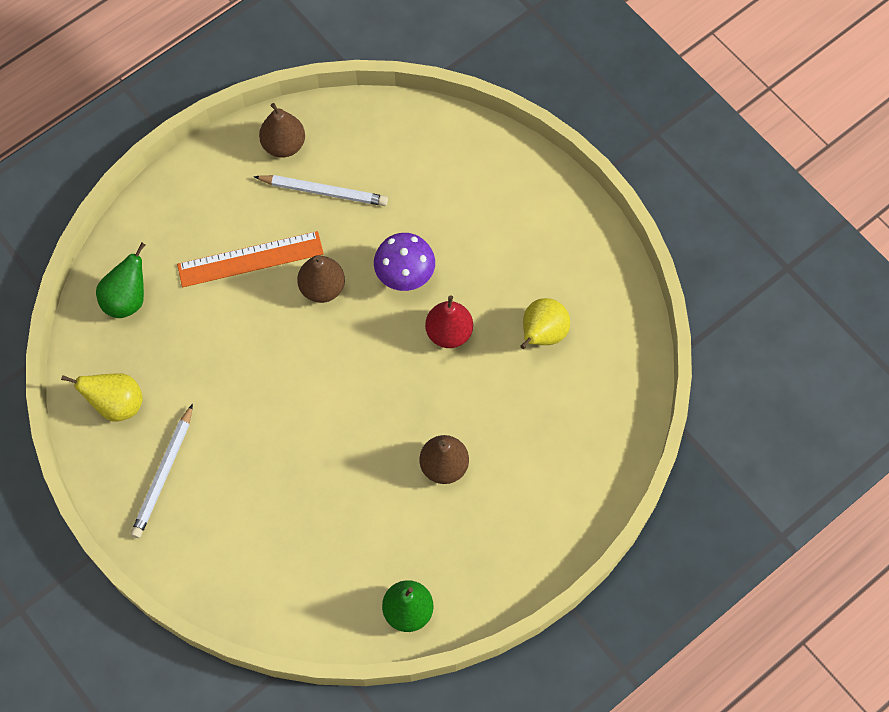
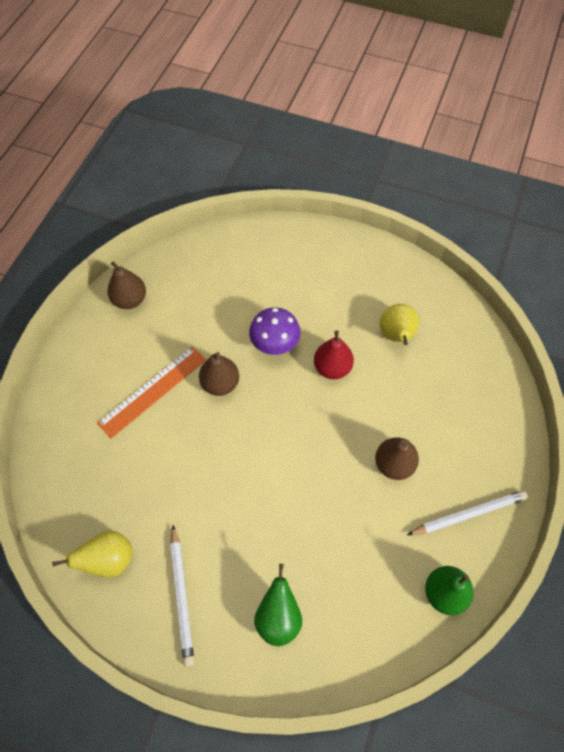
camera: 30 degrees left, 5 degrees down
(127, 299) = (71, 471): green pear -> green pear (278, 617)
(324, 192) = (179, 317): white pencil -> white pencil (468, 514)

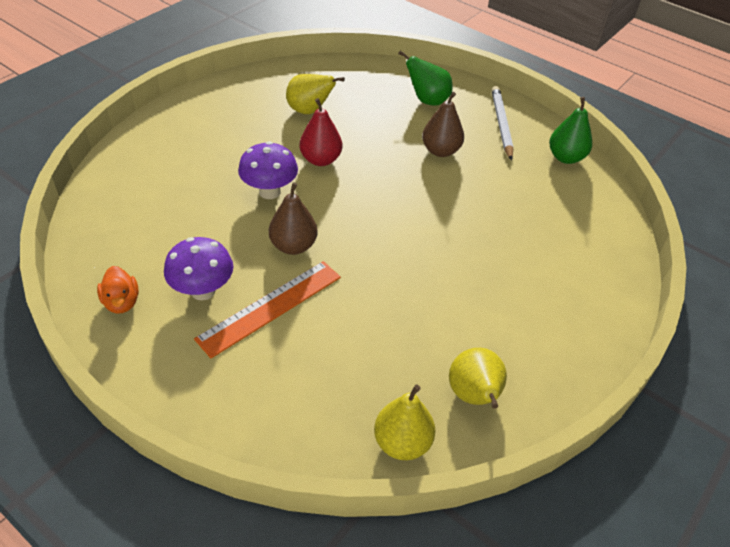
camera: 75 degrees left, 15 degrees down
(57, 517) = (402, 442): none -> yellow pear
(130, 300) = (122, 302): brown pear -> orange duck
(153, 391) = (270, 307): orange ruler -> orange ruler turned 75 degrees clockwise
(155, 342) = (203, 291): none -> purple mushroom
(182, 596) = (532, 336): white pencil -> none
(278, 617) = (568, 266): green pear -> green pear (427, 100)

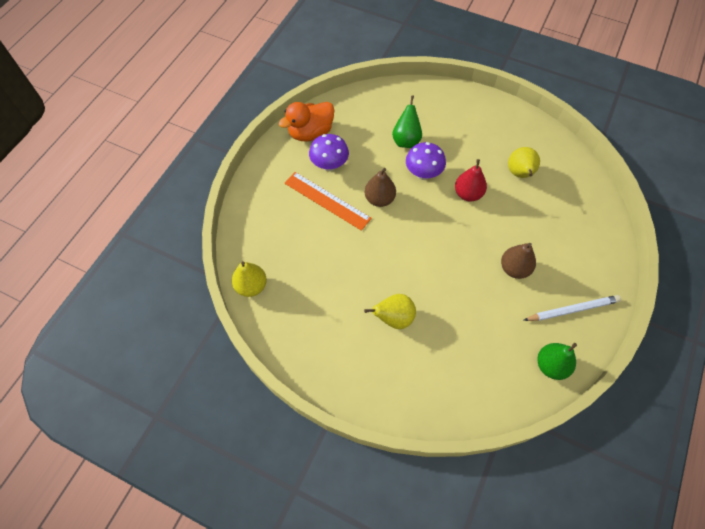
camera: 80 degrees right, 15 degrees up
(122, 302) = (310, 133): orange duck -> orange duck, size x1.76
(427, 100) = (576, 249): green pear -> green pear (406, 140)
(474, 396) = (290, 320): yellow pear -> yellow pear (394, 318)

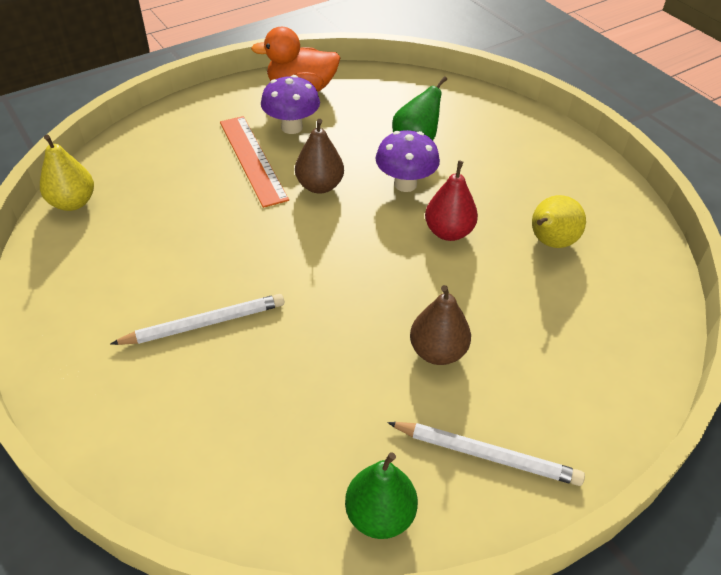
camera: 30 degrees right, 15 degrees down
(394, 318) = (204, 323): yellow pear -> white pencil

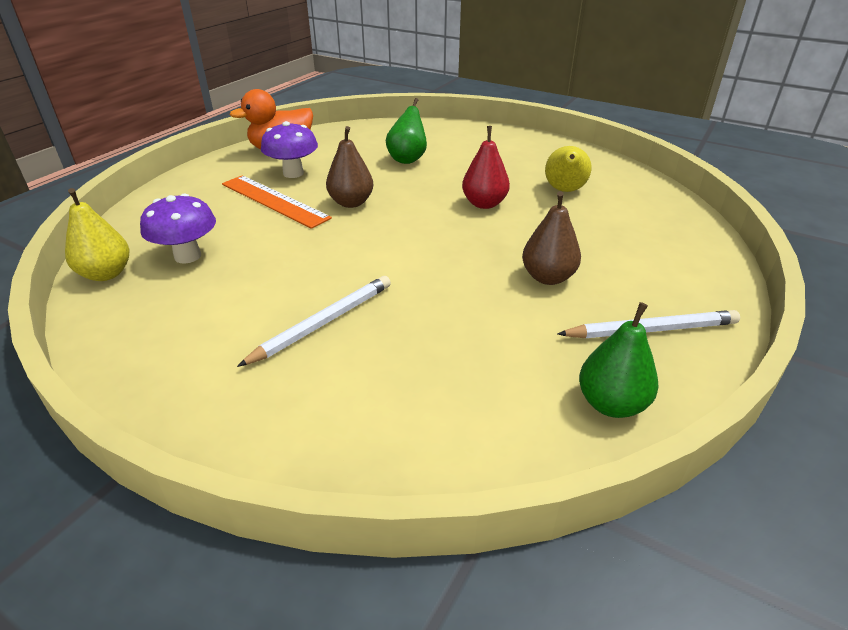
camera: 25 degrees left, 10 degrees down
(405, 184) = (422, 185): purple mushroom -> purple mushroom (188, 256)

